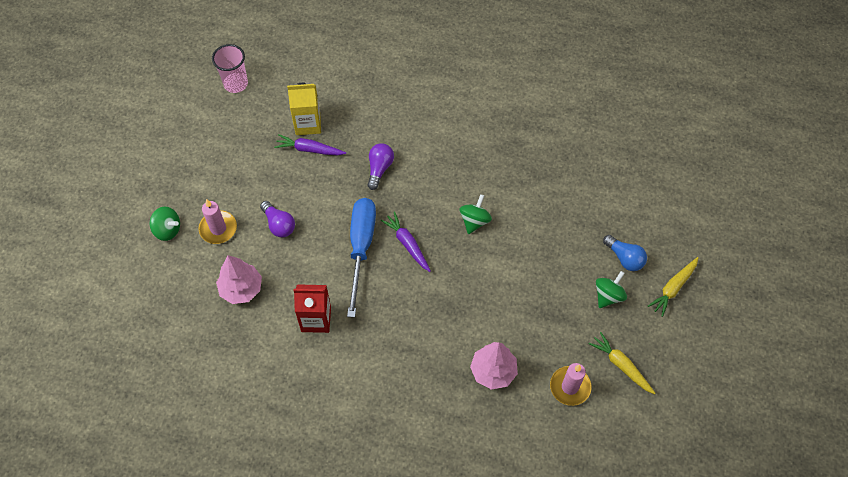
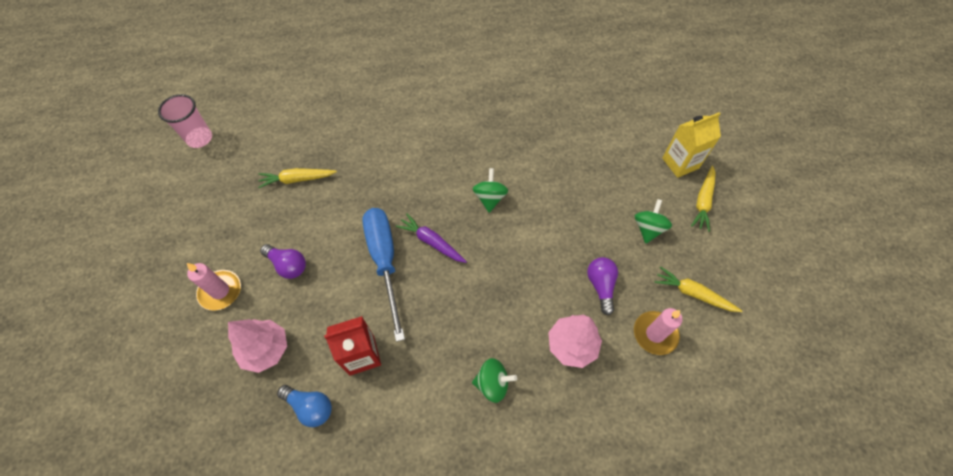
camera: 20 degrees left, 0 degrees up
(168, 230) = (161, 311): green spinning top -> green spinning top (492, 383)
(308, 124) = (287, 155): yellow carton -> yellow carton (680, 163)
(309, 149) = (297, 179): purple carrot -> yellow carrot
(379, 169) = (376, 177): purple light bulb -> purple light bulb (601, 286)
(624, 258) = (646, 188): blue light bulb -> blue light bulb (310, 407)

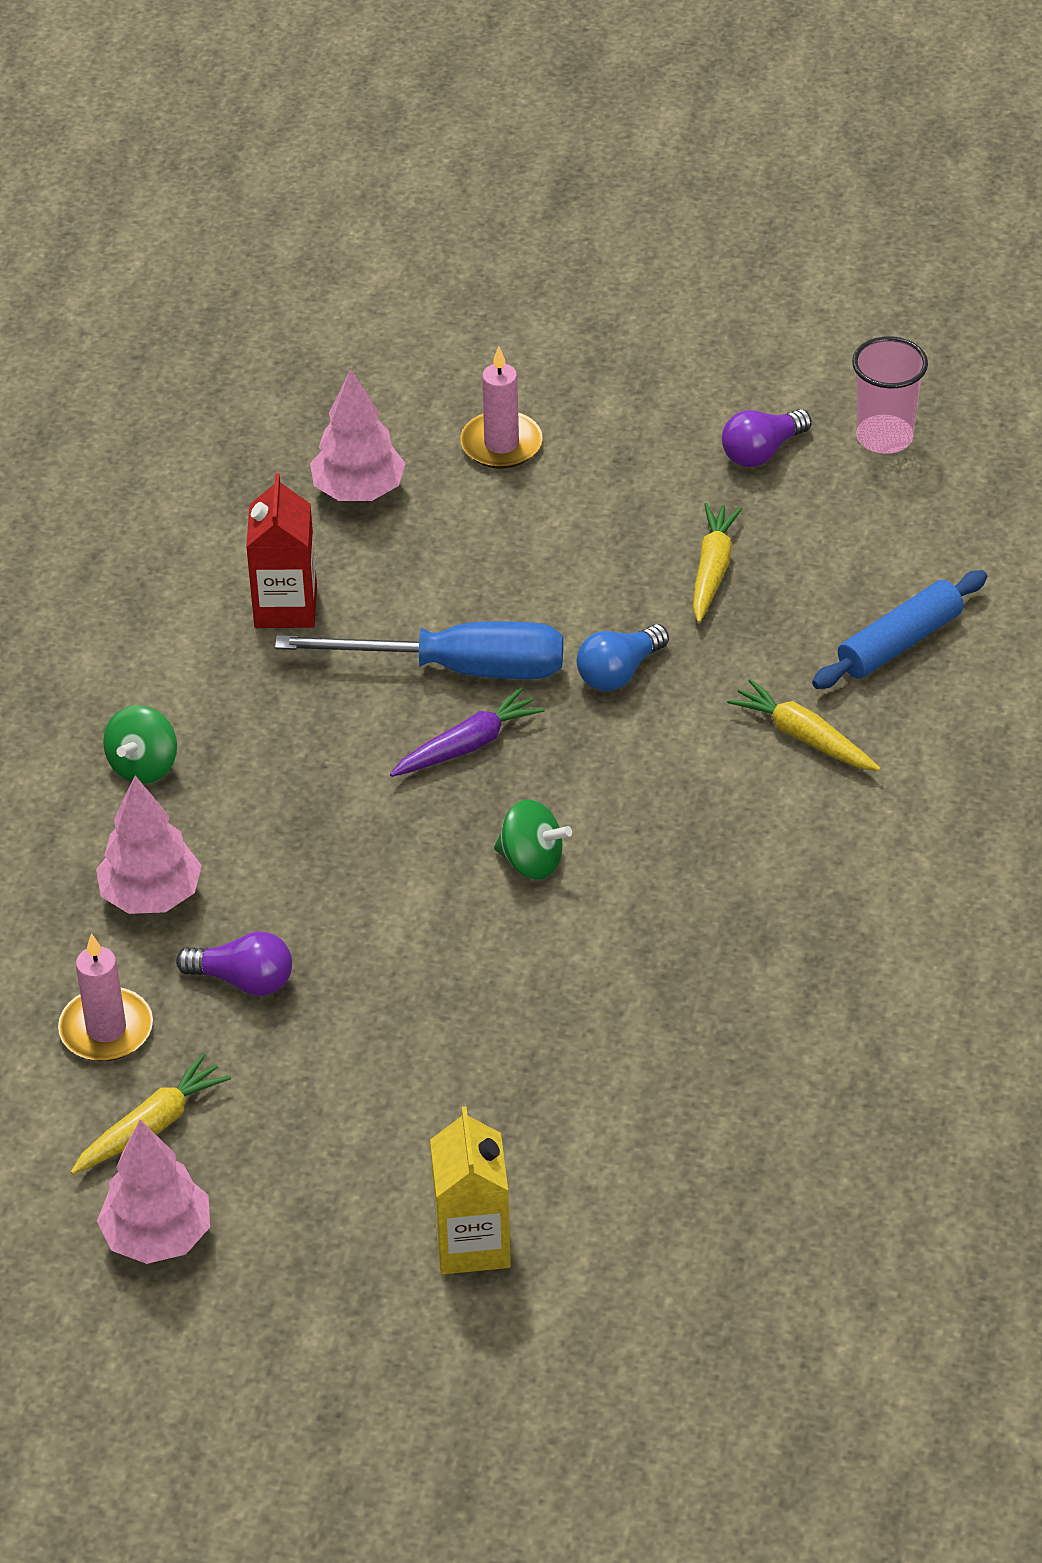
camera: 110 degrees right, 15 degrees down
(288, 265) = (513, 535): purple light bulb -> purple light bulb (762, 451)
(310, 407) = (230, 532): blue light bulb -> blue light bulb (619, 672)
(328, 107) = (899, 643): none -> blue rolling pin
(648, 228) = (332, 1109): green spinning top -> none
(703, 201) = (350, 1241): yellow carrot -> yellow carrot (803, 737)
(742, 270) = (157, 1236): none -> pink tree

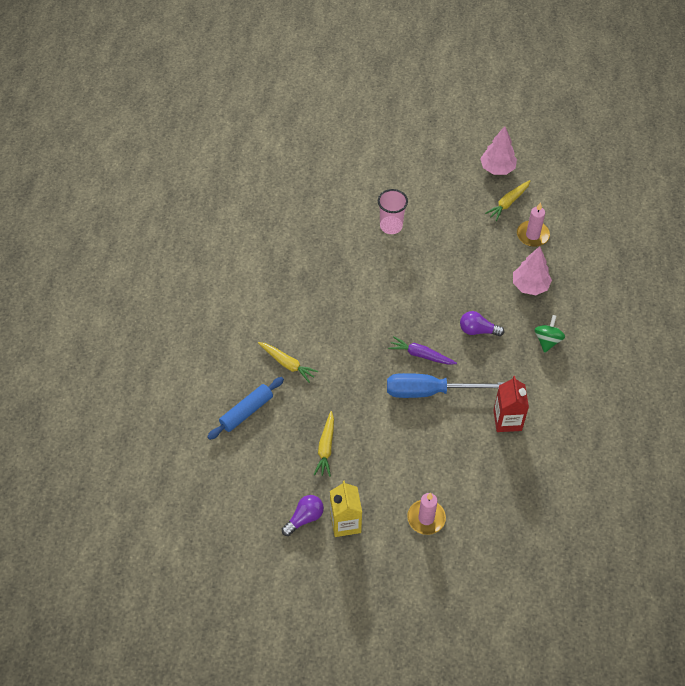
camera: 175 degrees right, 10 degrees up
(243, 980) = (488, 255): purple light bulb -> purple light bulb (478, 330)
(358, 491) = (487, 487): pink tree -> none
(468, 745) = (421, 355): purple carrot -> purple carrot turned 60 degrees clockwise
(472, 1243) = (396, 170): yellow carton -> yellow carton (345, 522)
(532, 861) = (390, 305): green spinning top -> none
(619, 672) = (363, 392): blue light bulb -> none
(884, 437) = (247, 530): pink cup -> pink cup (391, 226)

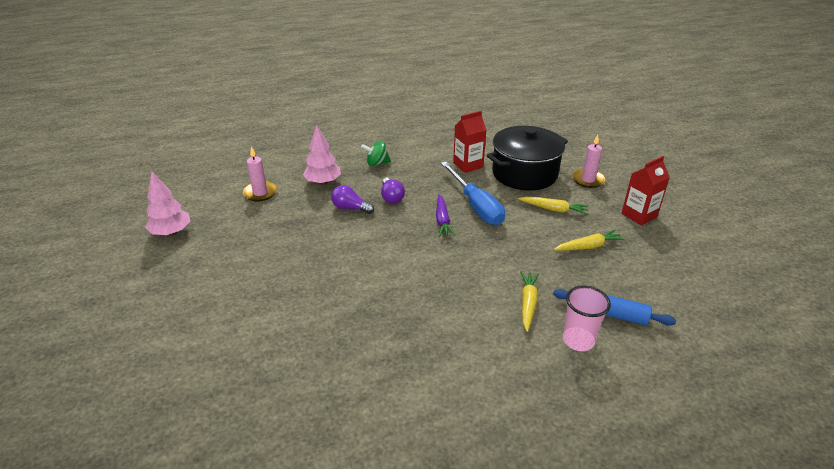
camera: 115 degrees left, 20 degrees down
(304, 518) = (663, 237): purple light bulb -> purple light bulb (350, 208)
(345, 522) = (639, 215): yellow carton -> red carton
(391, 226) = (288, 285): pink cup -> pink cup (578, 340)
(466, 464) = (524, 173): none -> black pot
(508, 203) = (222, 215): yellow carrot -> yellow carrot (553, 209)

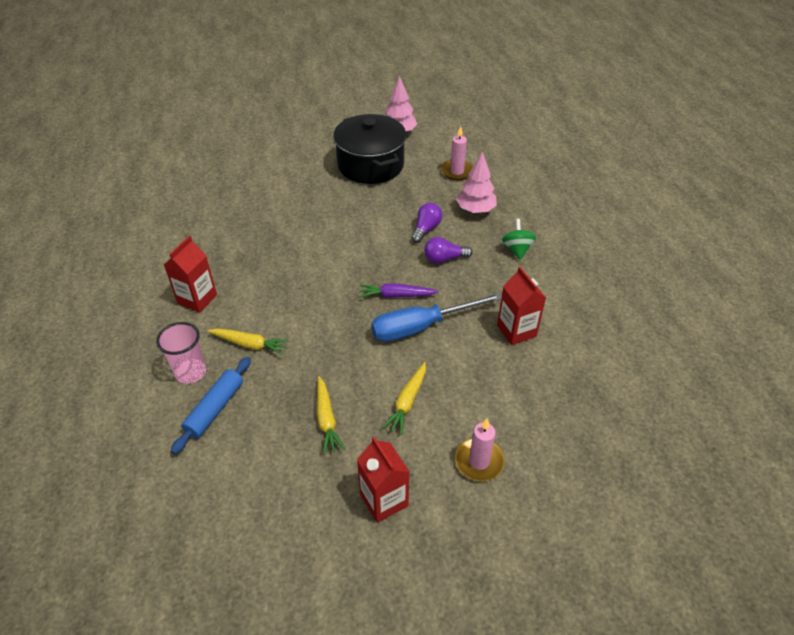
camera: 95 degrees right, 10 degrees up
(477, 358) = (197, 299): none -> red carton
(524, 173) = (496, 387): black pot -> black pot (371, 165)

